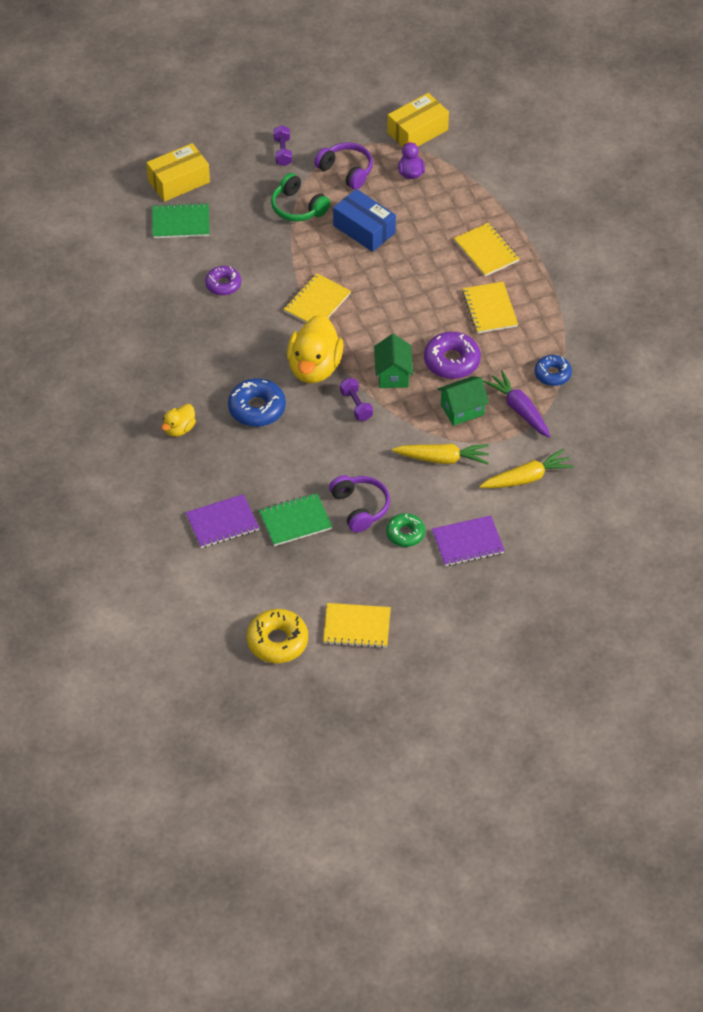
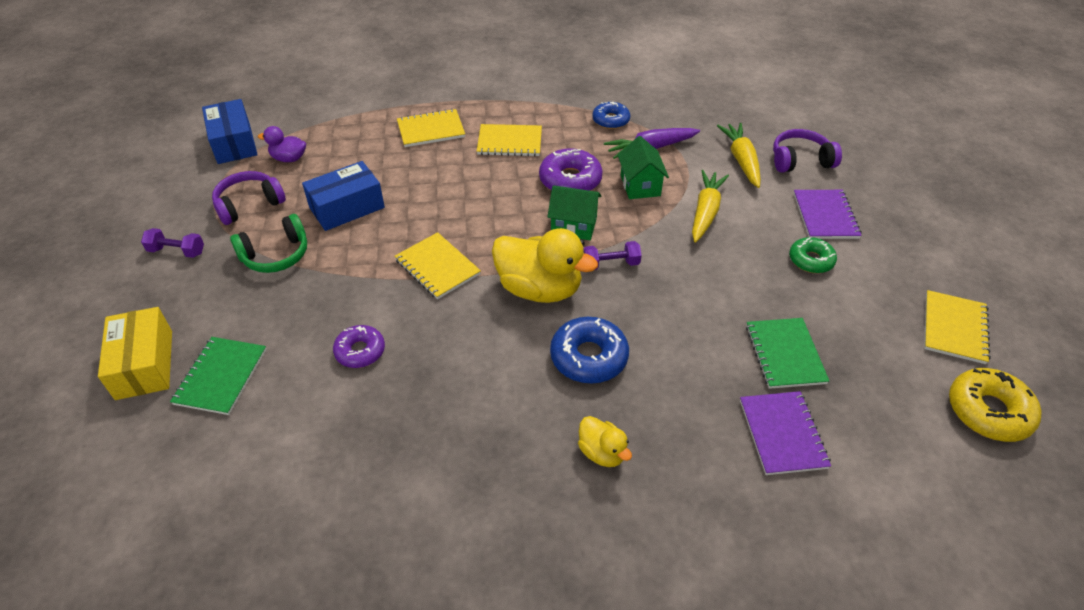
camera: 75 degrees left, 5 degrees down
(360, 507) = (768, 290): purple headphones -> purple headphones (800, 160)
(417, 131) = (234, 143): yellow box -> blue box

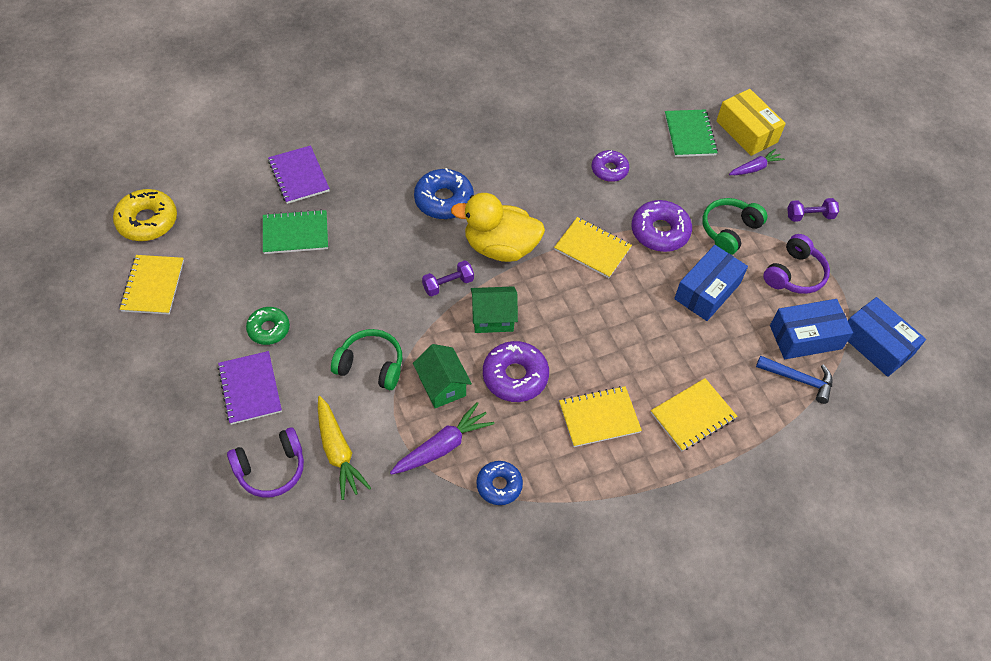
camera: 160 degrees right, 10 degrees up
(182, 315) = (755, 168): none -> purple carrot
(289, 158) = (805, 337): purple duck -> blue box
(324, 134) = (798, 380): none -> blue hammer
(352, 269) = (660, 232): none -> purple donut
(602, 452) = (417, 141): yellow duck -> none
(705, 212) = (371, 365): yellow carrot -> green headphones
(785, 354) = (295, 233): green notebook -> green notebook turned 75 degrees counterclockwise

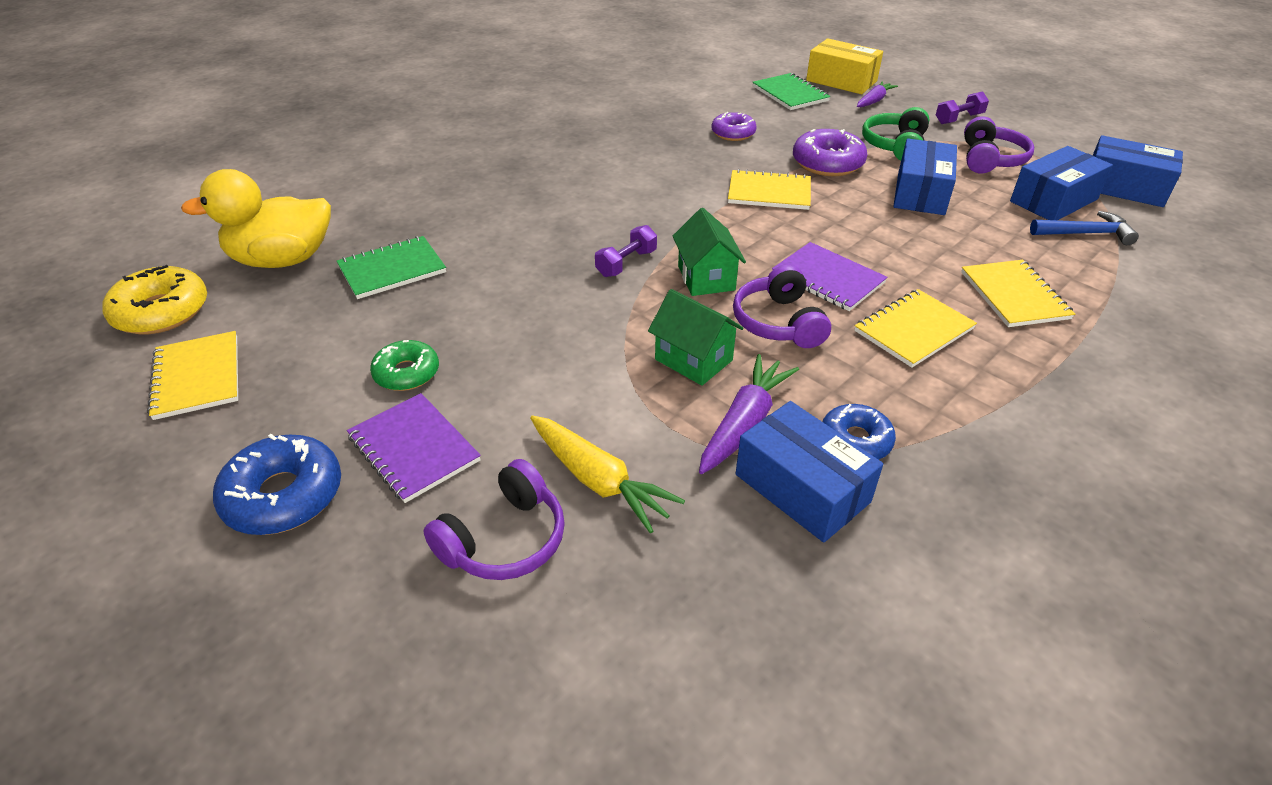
camera: 20 degrees left, 15 degrees down
(299, 176) = (367, 219): purple notebook -> purple notebook (828, 278)
(371, 365) = (581, 368): green headphones -> none
(444, 200) = (567, 196): blue donut -> blue donut (284, 495)
(446, 504) = (802, 488): none -> blue box
(493, 318) = (706, 278): green house -> green house turned 75 degrees counterclockwise
(500, 247) = (664, 217): yellow duck -> yellow duck (283, 260)
(515, 376) = (778, 322): purple donut -> purple headphones
(693, 415) = (1014, 295): yellow notebook -> yellow notebook turned 45 degrees counterclockwise

